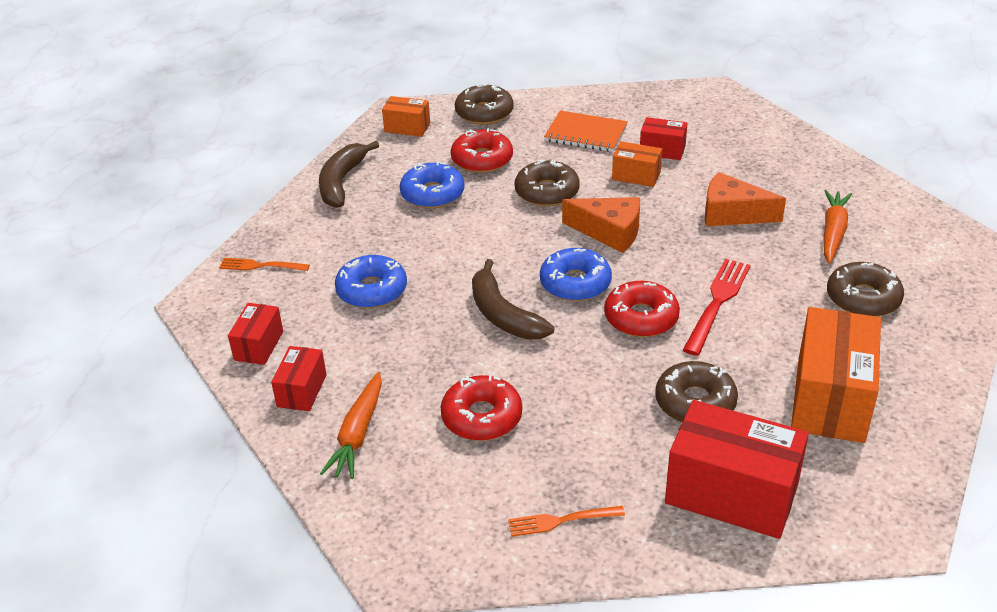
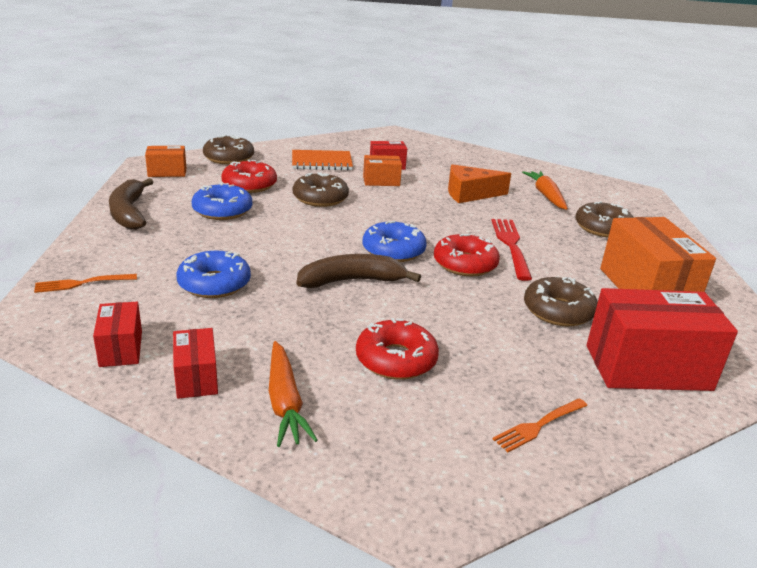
camera: 30 degrees left, 10 degrees down
(503, 315) = (352, 281): brown banana -> brown banana turned 135 degrees clockwise
(609, 232) = (391, 215): orange cheese -> none

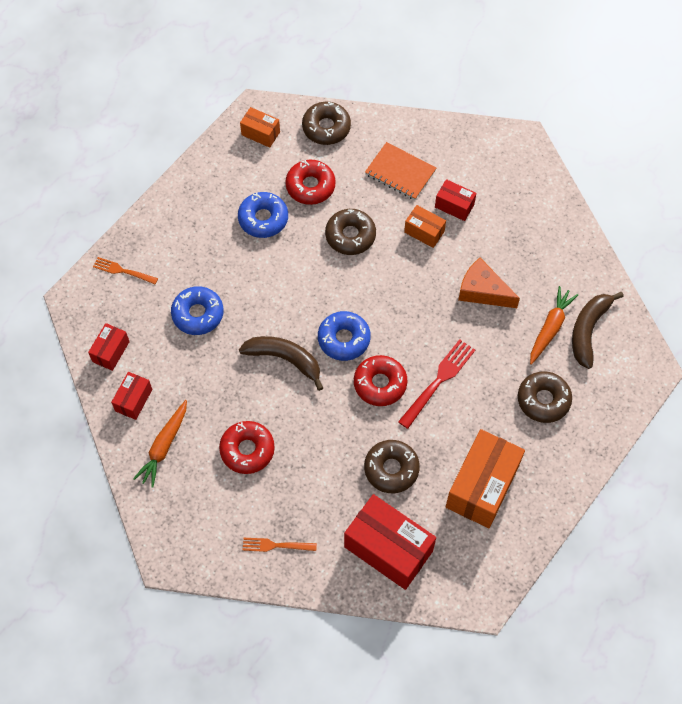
camera: 40 degrees right, 35 degrees up
(129, 213) = (197, 190): brown banana -> brown banana (588, 330)

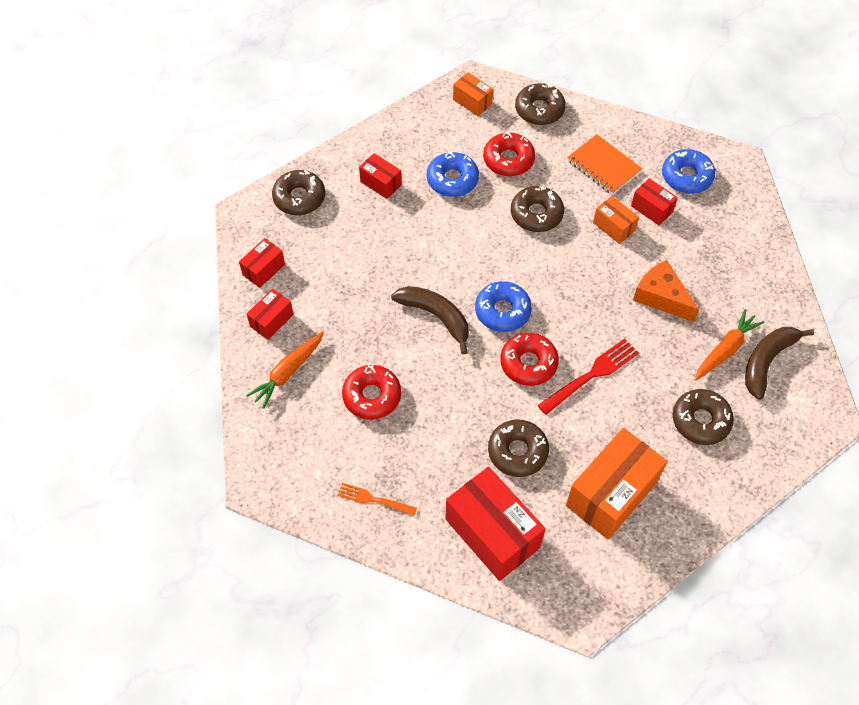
camera: 15 degrees right, 5 degrees down
(123, 271) = (299, 198): orange fork -> brown donut
(196, 238) = (380, 183): none -> red box
(198, 314) = (361, 254): blue donut -> blue donut (686, 176)

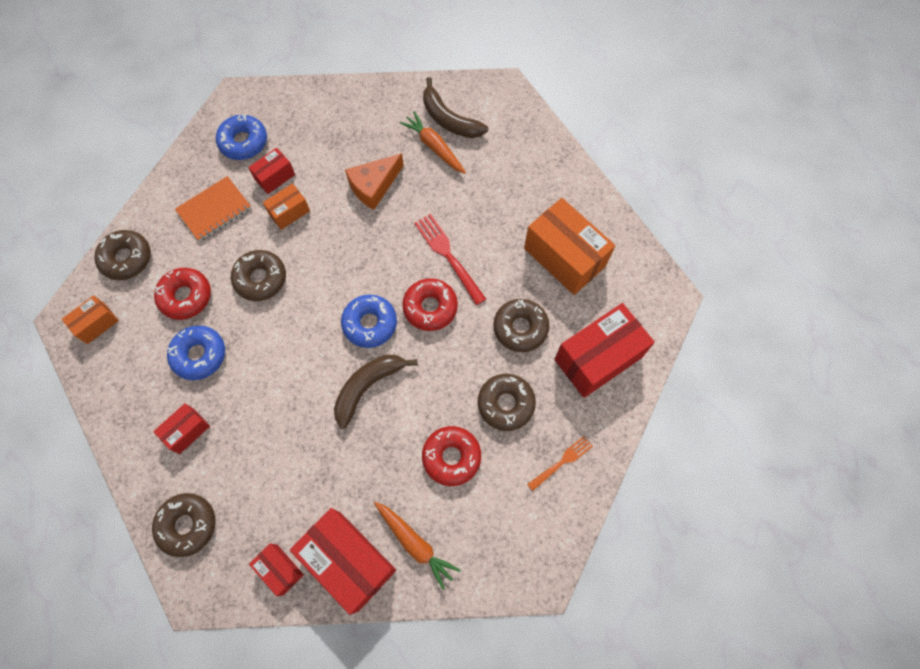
camera: 85 degrees left, 10 degrees up
(272, 320) = (349, 561): red box -> red box, size x1.97
(374, 499) = (562, 462): orange fork -> orange fork turned 150 degrees counterclockwise
(700, 421) = (500, 178): brown donut -> brown donut (506, 404)

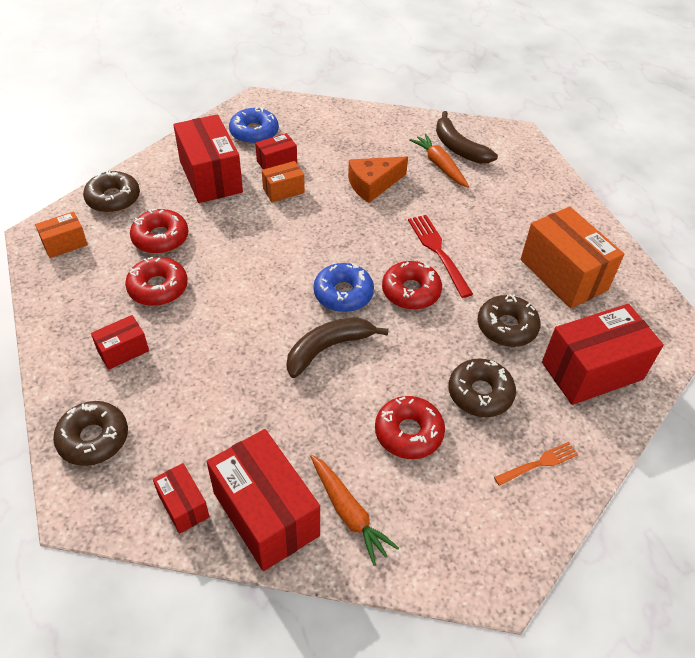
camera: 10 degrees right, 20 degrees down
(199, 355) = (158, 288): blue donut -> red donut
(214, 210) = (211, 177): orange notebook -> red box
(260, 279) = (240, 237): brown donut -> none

